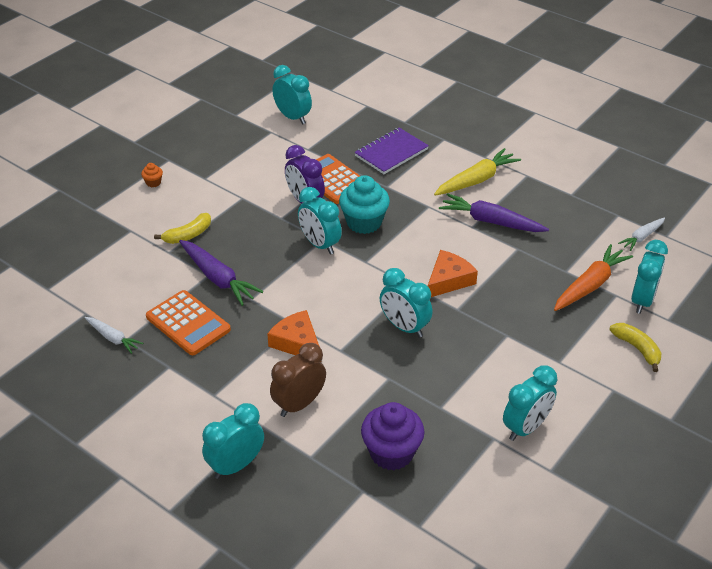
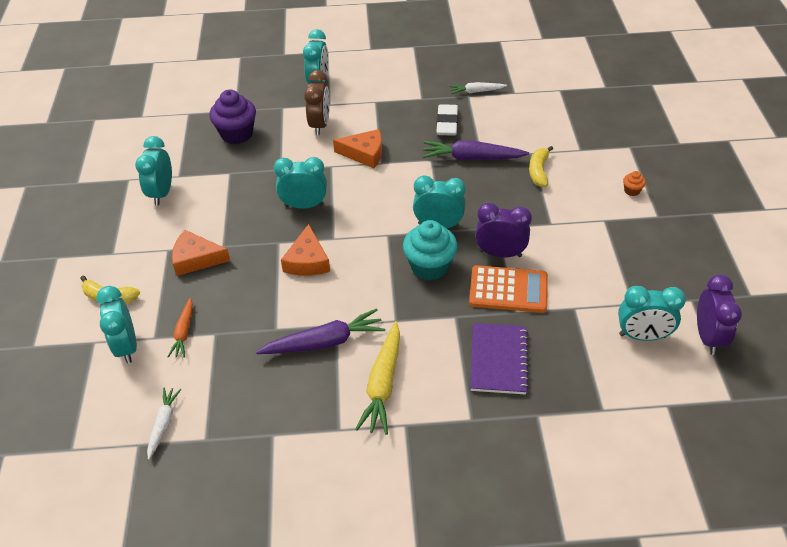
camera: 140 degrees right, 5 degrees up
(188, 323) = (447, 123): orange calculator -> white eraser
(260, 98) = (708, 337): none -> purple clock
(539, 337) = (196, 259): none -> orange cheese
(590, 285) = (184, 332): orange carrot -> orange carrot, size x0.59

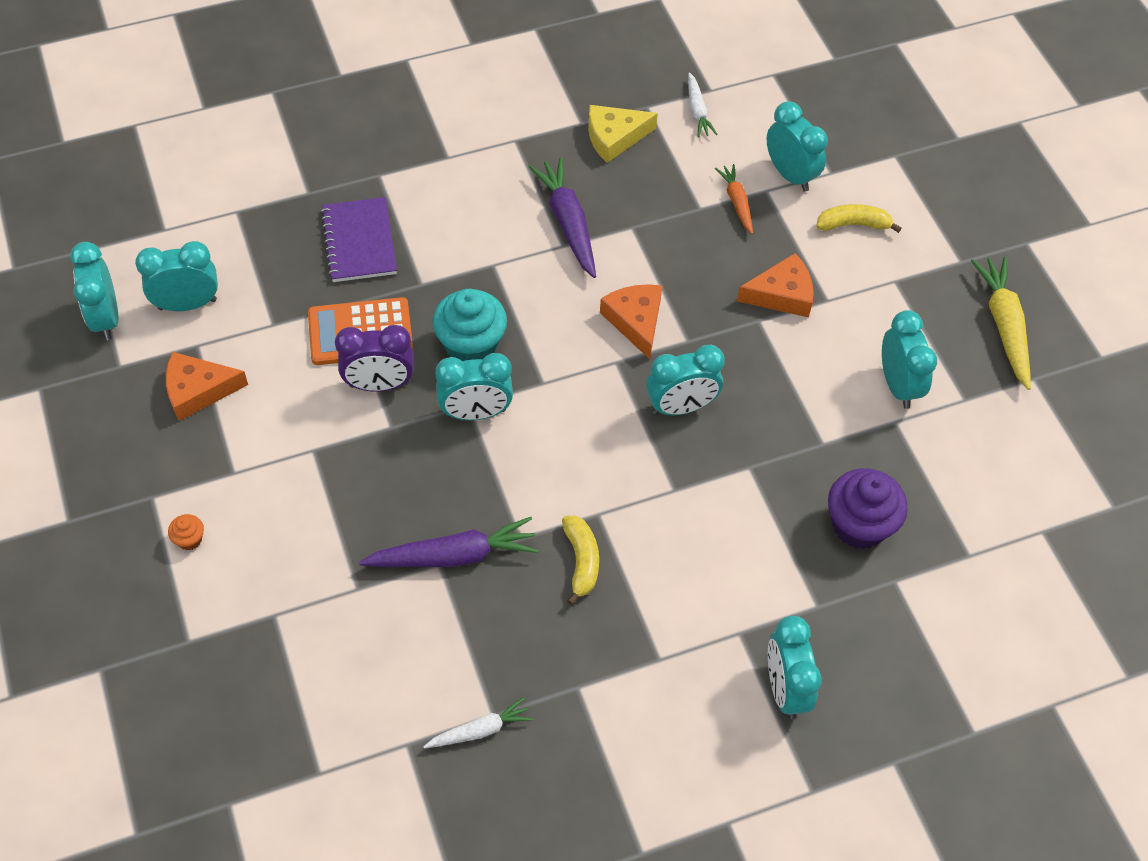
camera: 160 degrees right, 10 degrees up
(250, 413) = (614, 137): none -> yellow cheese
(320, 125) = (732, 576): brown clock -> none
(324, 342) = (568, 223): purple carrot -> purple carrot turned 105 degrees clockwise
(364, 153) = (631, 527): orange cheese -> orange cheese (198, 390)
(383, 384) = (484, 191): yellow carrot -> yellow carrot (1004, 326)
(447, 123) = (514, 629): white eraser -> none
(538, 171) = (340, 549): yellow banana -> yellow banana (581, 561)
(708, 337) = (106, 318): purple clock -> turquoise clock

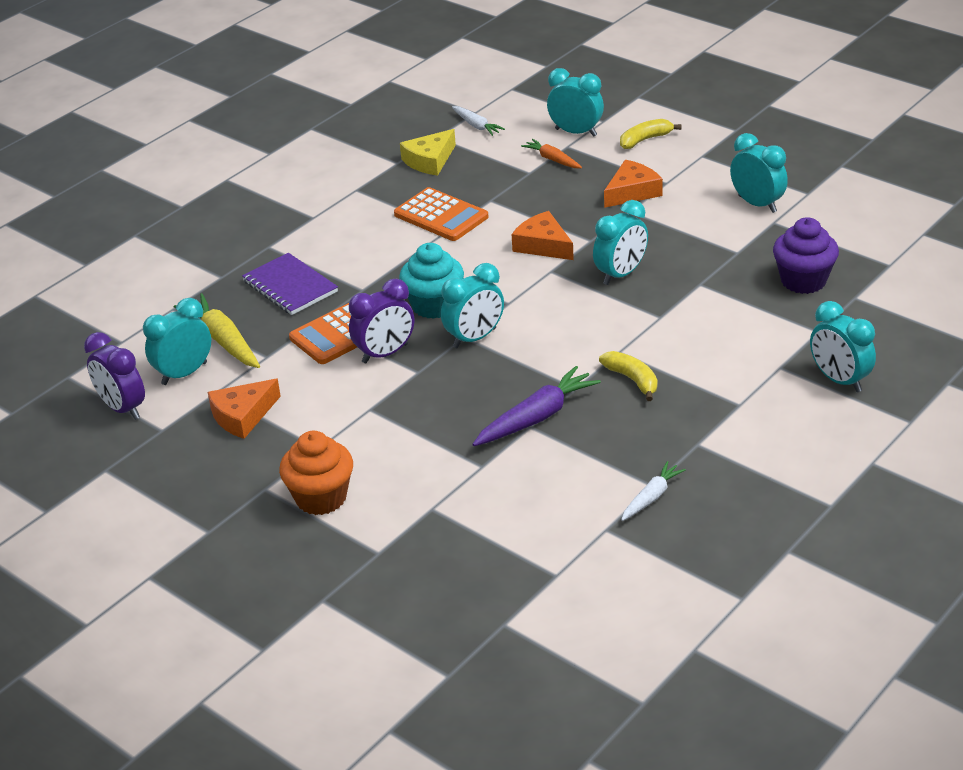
camera: 25 degrees left, 20 degrees down
(106, 318) = (122, 408): turquoise clock -> purple clock
(189, 539) = (321, 498): orange cupcake -> orange cupcake, size x2.26
(568, 223) = (441, 216): purple carrot -> orange calculator
(1004, 326) = (796, 149): yellow carrot -> yellow carrot (222, 340)

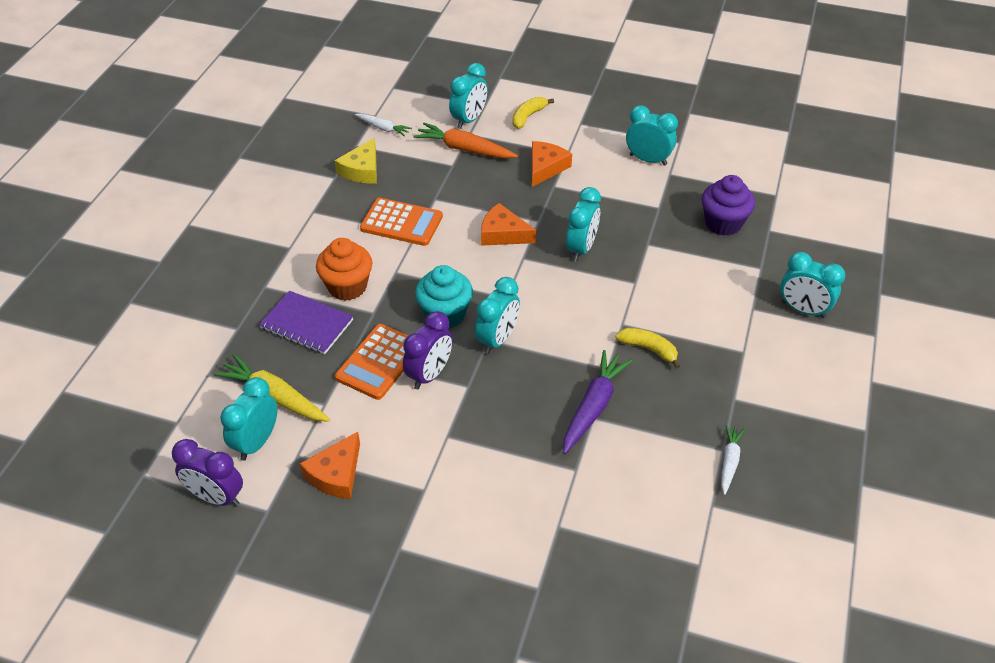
camera: 25 degrees left, 10 degrees up
(321, 498) = (455, 544): orange cupcake -> orange cupcake (347, 287)
(552, 159) = (464, 149): orange carrot -> orange carrot, size x1.69
(576, 132) = (469, 120): turquoise clock -> turquoise clock turned 120 degrees clockwise

